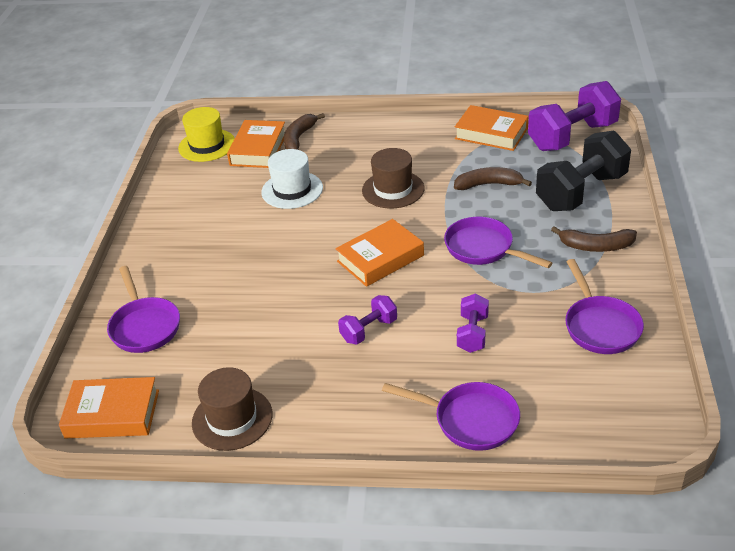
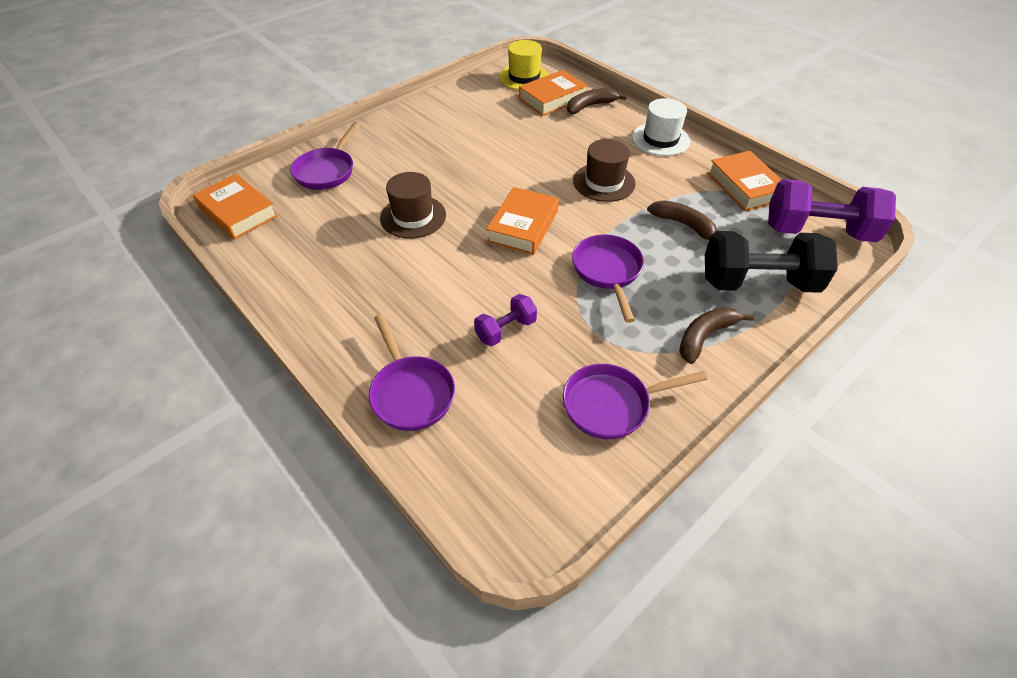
camera: 40 degrees right, 10 degrees up
(232, 418) = (285, 265): brown hat -> brown hat (413, 216)
(292, 190) = (534, 139): white hat -> white hat (660, 139)
(369, 330) = (442, 271): purple dumbbell -> none
(380, 258) = (523, 226): orange book -> orange book turned 75 degrees counterclockwise
(596, 246) = (705, 336): brown banana -> brown banana turned 90 degrees clockwise
(600, 326) = (611, 405): purple pan -> purple pan turned 45 degrees clockwise

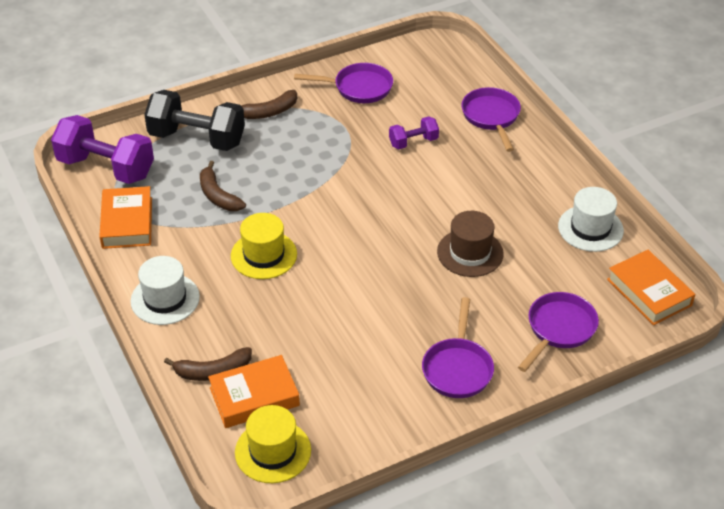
camera: 165 degrees left, 5 degrees down
(287, 262) = (590, 228): none -> white hat
(523, 226) = (367, 222): orange book -> none
(604, 182) = (264, 255): brown hat -> yellow hat
(607, 271) = (312, 169): purple pan -> purple pan (457, 368)

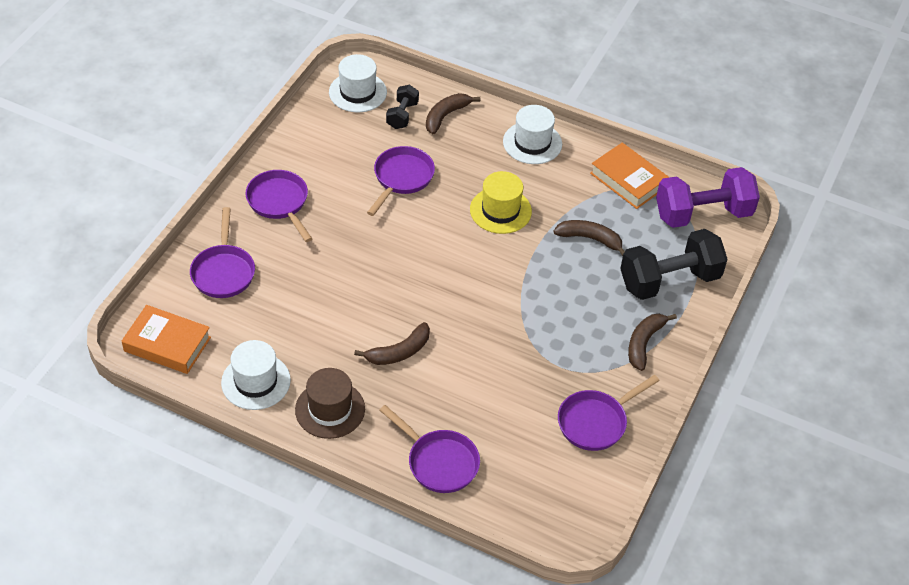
camera: 140 degrees right, 5 degrees up
(254, 397) = (402, 115): orange book -> black dumbbell
(273, 451) = (357, 92): yellow hat -> white hat
(320, 330) = (401, 178): none -> purple pan
(413, 142) = (485, 386): purple dumbbell -> none
(458, 194) = (399, 352): none -> brown banana
(470, 253) = (342, 300): brown hat -> brown hat (330, 409)

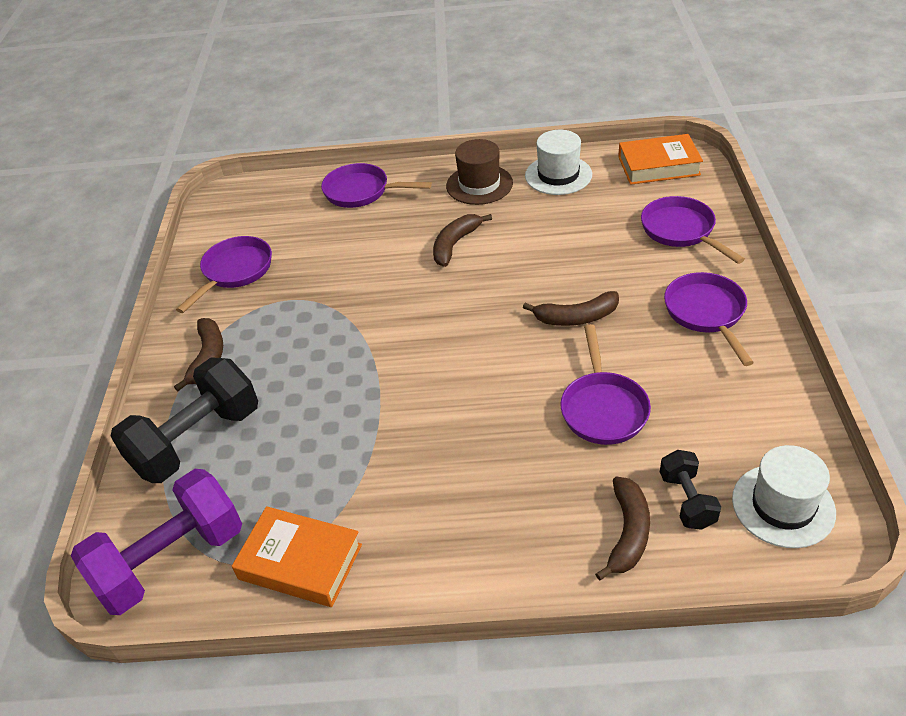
camera: 160 degrees right, 5 degrees down
(279, 203) = (706, 313): purple pan -> purple pan turned 135 degrees counterclockwise
(500, 210) = (451, 428): yellow hat -> none
(532, 143) = (473, 553): white hat -> none
(590, 239) = (318, 446): brown banana -> brown banana (576, 317)

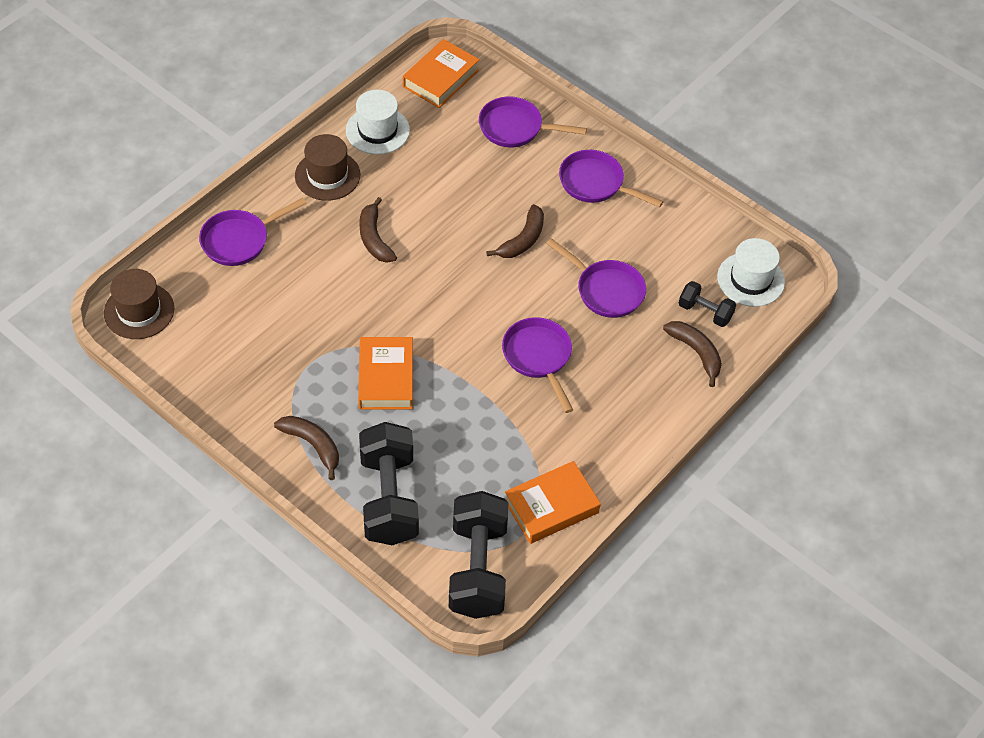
camera: 55 degrees left, 10 degrees up
(171, 560) = (478, 568): purple dumbbell -> black dumbbell
(235, 271) = (234, 372): purple pan -> purple pan (538, 357)
(240, 197) = (139, 311): none -> brown hat
(324, 347) = (386, 378): none -> orange book

